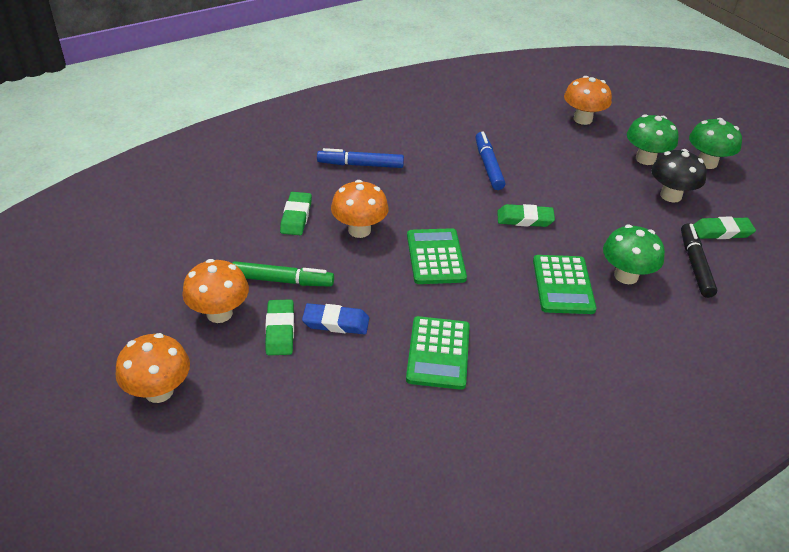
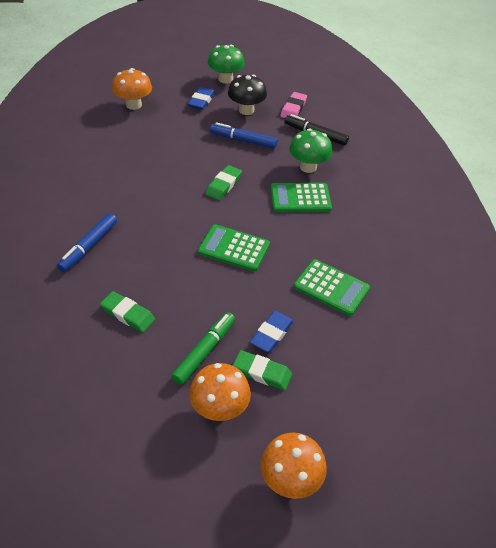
camera: 65 degrees left, 5 degrees up
(359, 230) = (174, 280): orange mushroom -> none
(488, 166) = (149, 175): blue marker -> blue marker (243, 140)
(563, 285) = (300, 198): green calculator -> green calculator turned 150 degrees clockwise
(645, 159) = (201, 101): green mushroom -> blue eraser
(722, 231) = (293, 108): green eraser -> pink eraser

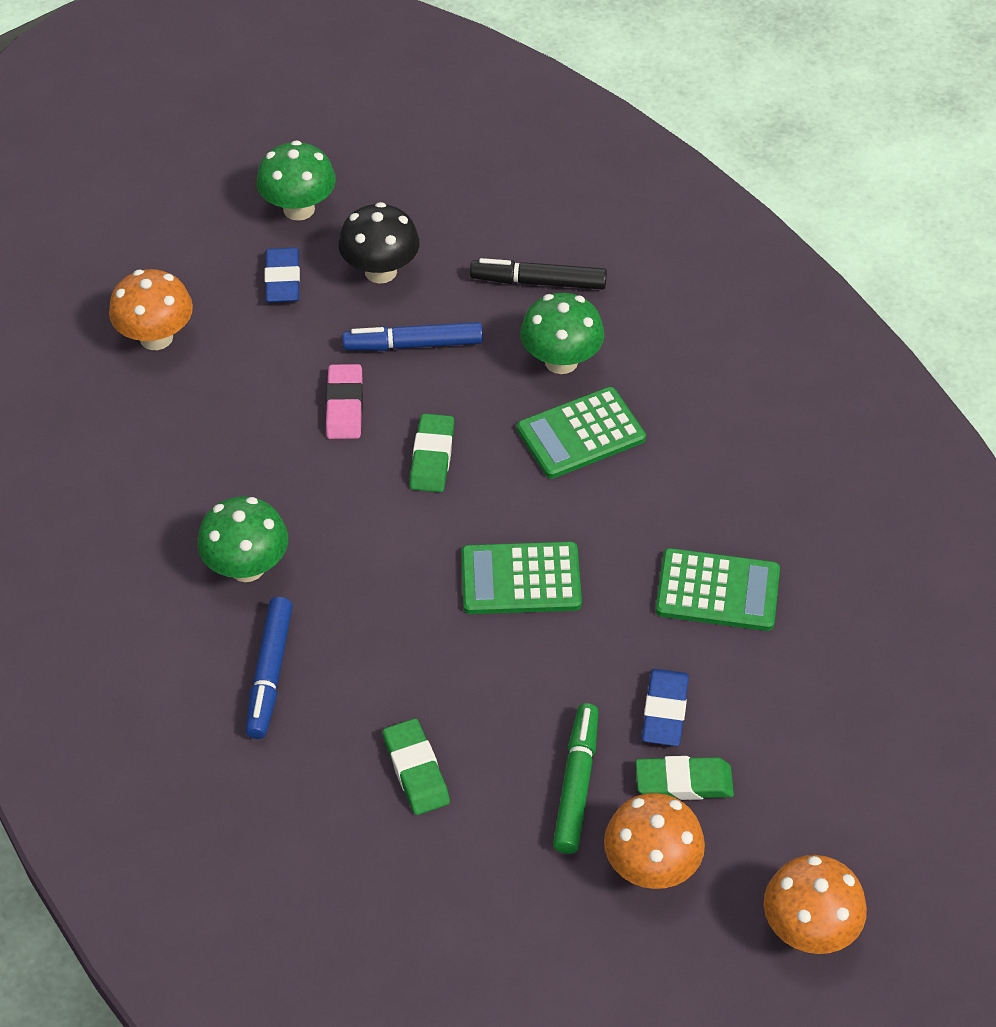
camera: 20 degrees left, 5 degrees up
(110, 200) = (247, 567): none -> green mushroom
(128, 314) = (416, 770): green eraser -> green eraser turned 60 degrees clockwise
(293, 108) = (467, 235): pink eraser -> pink eraser (344, 406)

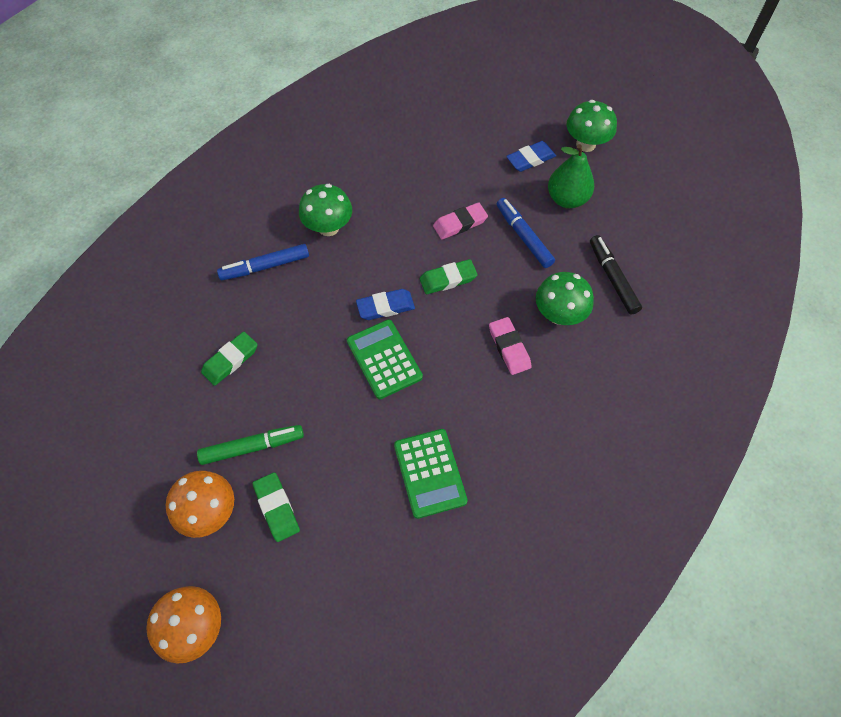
camera: 65 degrees right, 10 degrees up
(156, 337) = (456, 125): orange mushroom -> none
(380, 271) = (567, 199): black mushroom -> green pear
(581, 434) = (509, 348): green calculator -> pink eraser
(664, 711) = (324, 476): blue eraser -> blue eraser (385, 307)

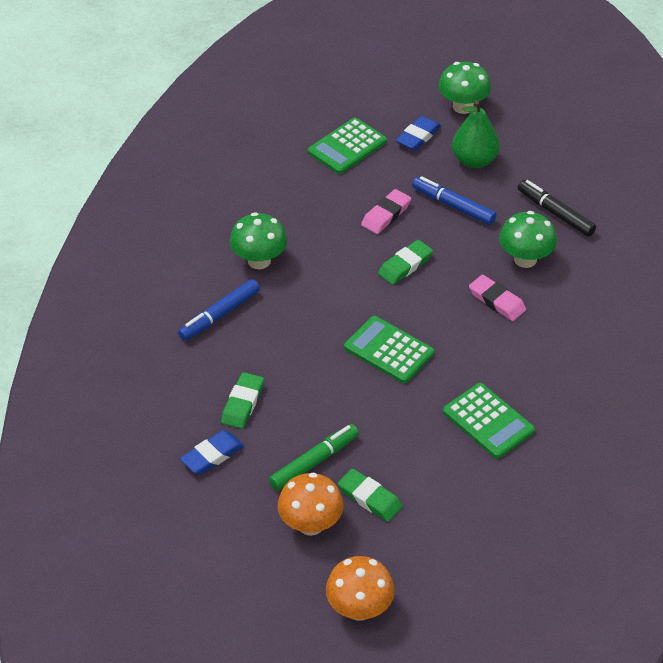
camera: 25 degrees left, 15 degrees down
(385, 307) = (361, 308): blue eraser -> blue eraser (212, 455)
(464, 148) = (347, 147): none -> green calculator

